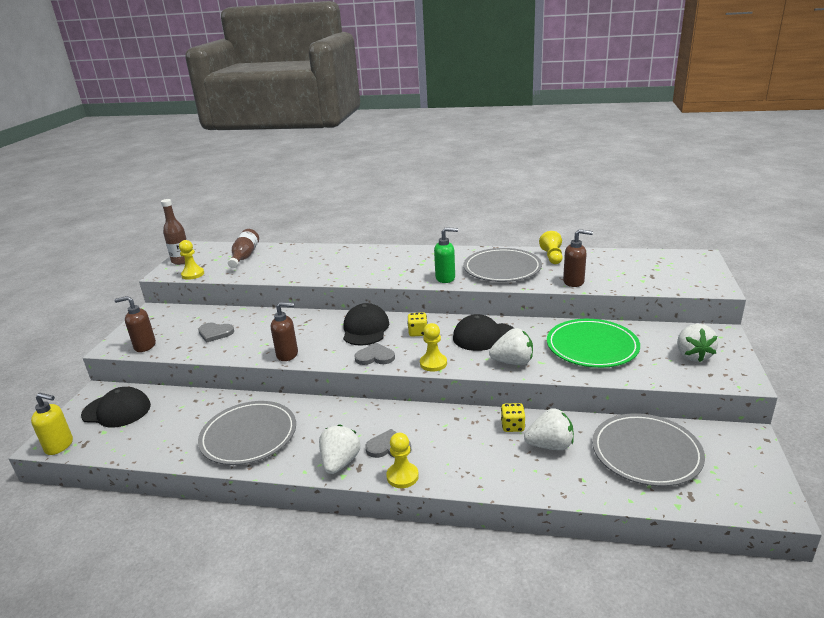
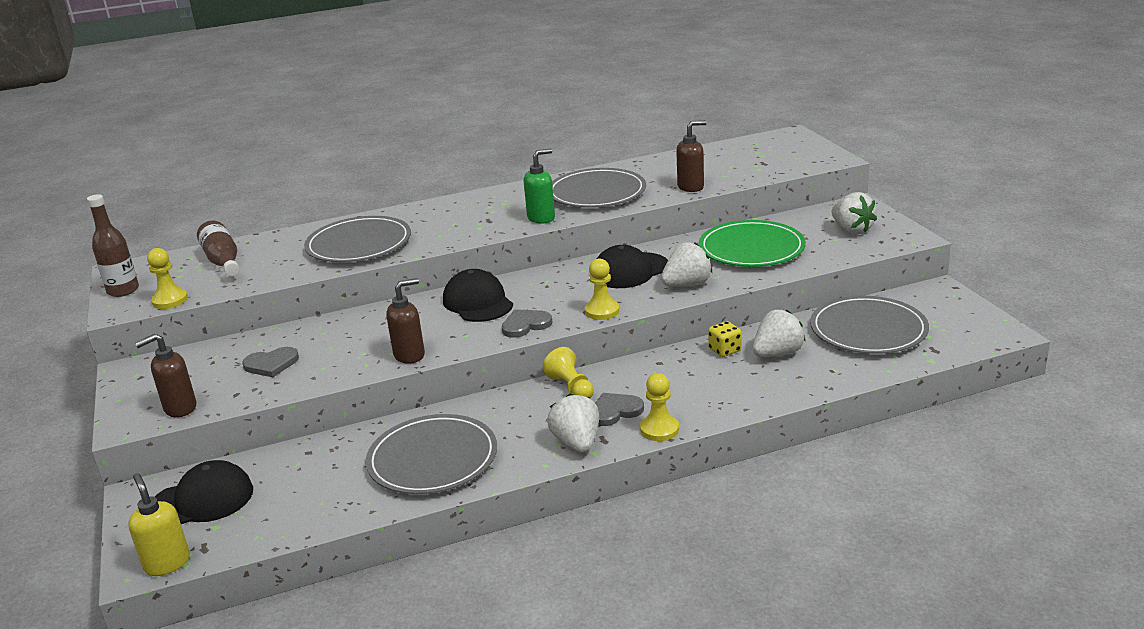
camera: 30 degrees left, 0 degrees up
(59, 446) = (167, 563): yellow soap dispenser -> yellow soap dispenser turned 105 degrees counterclockwise
(322, 266) = (359, 244): none -> grey plate
(418, 332) = (548, 288): yellow dice -> none
(552, 257) = (639, 168): yellow pawn -> yellow pawn (571, 387)

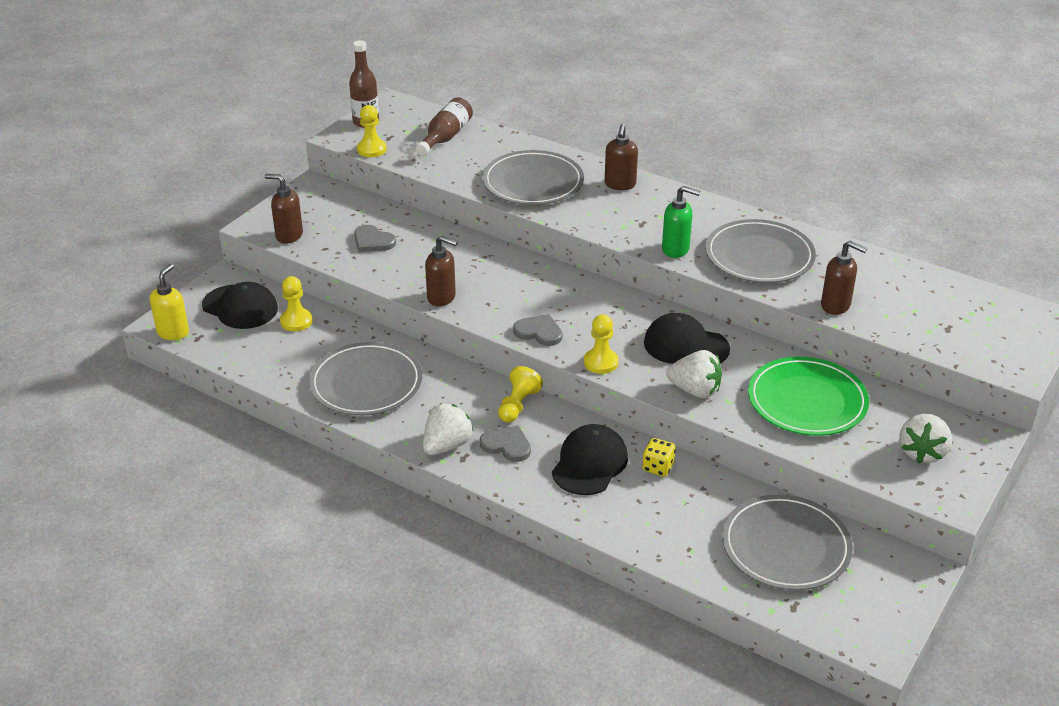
camera: 50 degrees right, 10 degrees up
(425, 213) = (620, 185): none -> brown soap dispenser
(478, 302) = (549, 289): black cap -> black cap (589, 463)
(659, 429) = (503, 482): yellow pawn -> yellow pawn (296, 321)
(777, 354) = (684, 502): white strawberry -> none

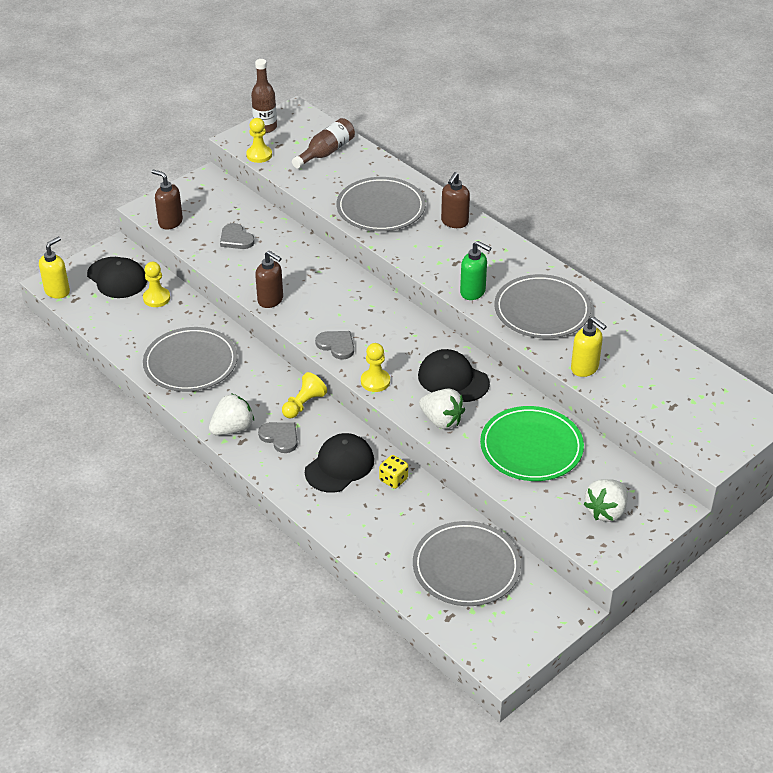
camera: 15 degrees right, 5 degrees up
(836, 306) = (585, 368): brown soap dispenser -> yellow soap dispenser

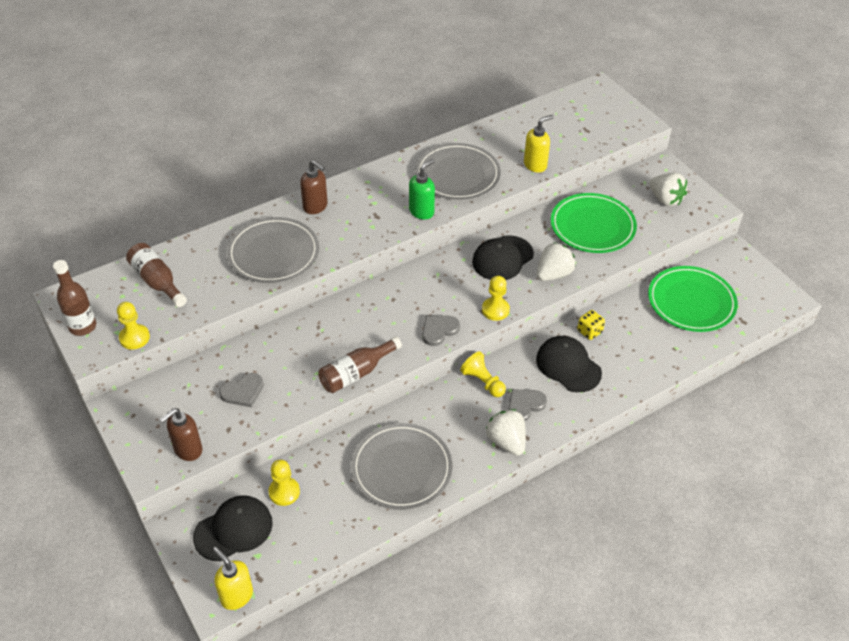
camera: 80 degrees left, 5 degrees up
(271, 300) = (357, 373): brown soap dispenser -> brown bottle
(466, 567) = (691, 302): grey plate -> green plate

